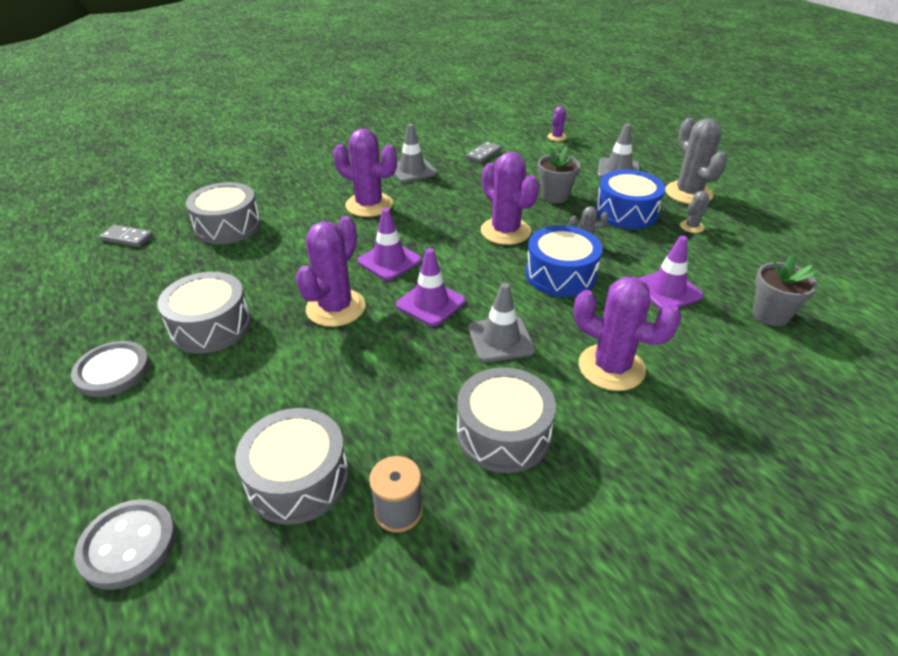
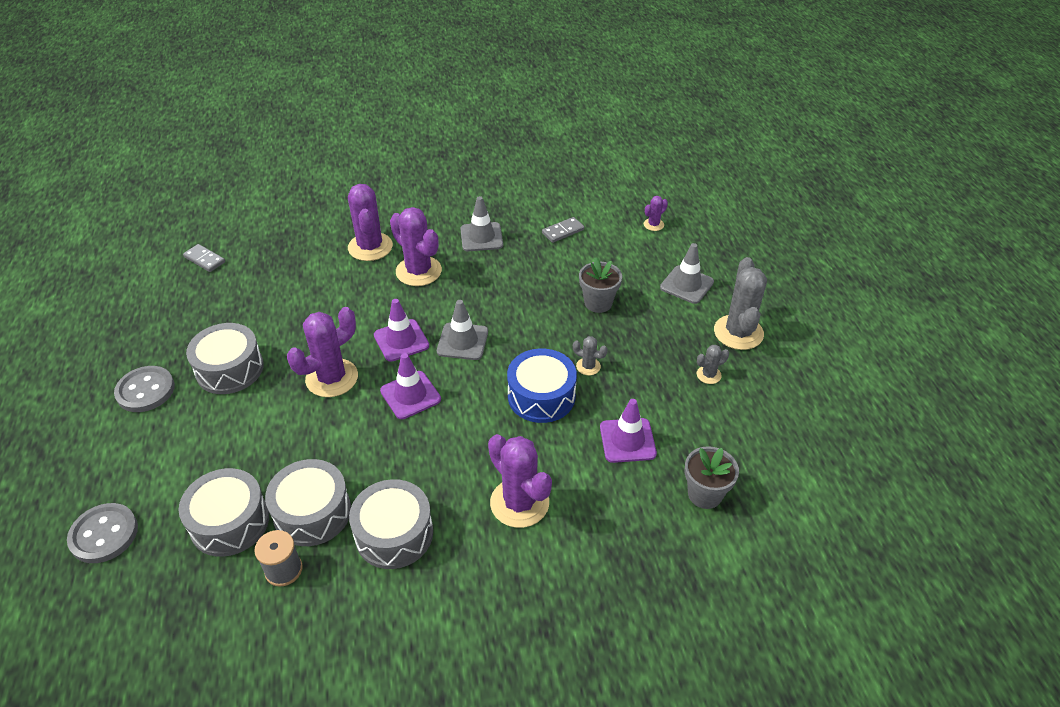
camera: 20 degrees right, 5 degrees up
(228, 226) = (288, 266): grey drum -> grey drum (312, 512)
(500, 339) = (446, 448): grey traffic cone -> grey traffic cone (462, 341)
(505, 231) = (523, 334): purple cactus -> purple cactus (370, 247)
(626, 212) = (655, 340): blue drum -> none

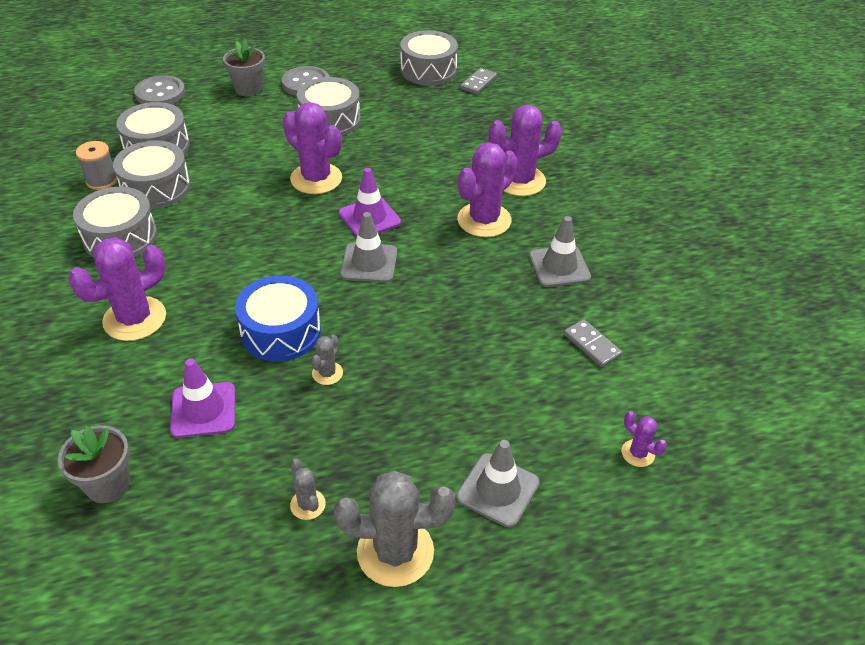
camera: 85 degrees right, 0 degrees up
(163, 293) = (428, 70): none -> grey drum
(410, 395) = (290, 231): purple traffic cone -> none
(598, 303) = (446, 383): grey flower pot -> grey flower pot (248, 89)

